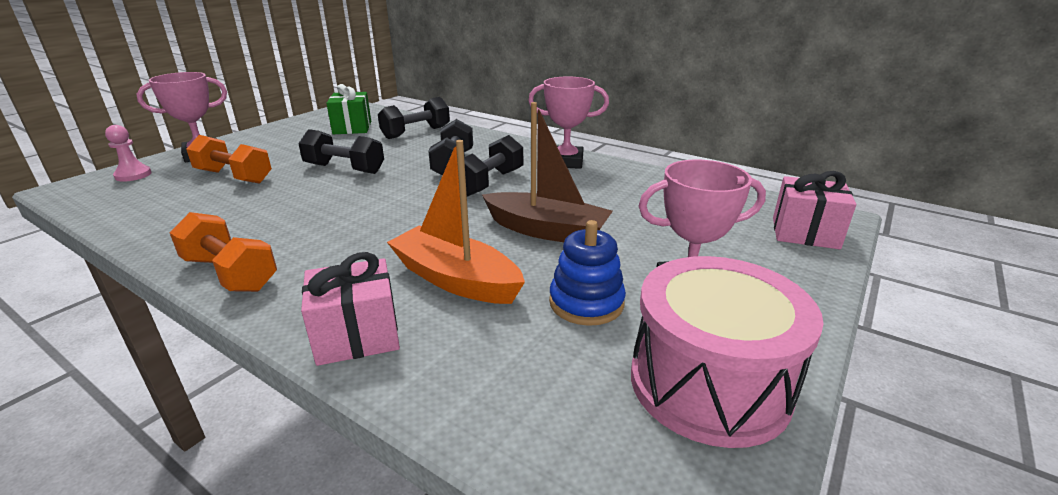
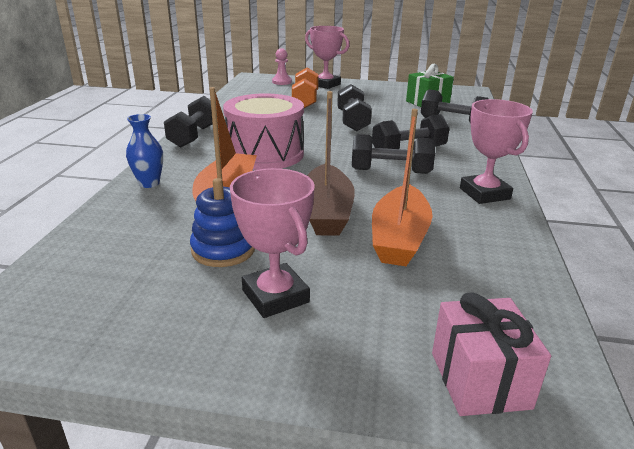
camera: 65 degrees right, 0 degrees up
(230, 273) = (194, 136): orange dumbbell -> black dumbbell
(357, 336) = (149, 183): pink gift -> blue vase
(616, 211) = (399, 238): none -> orange boat
(709, 383) = (136, 321): pink drum -> pink drum (265, 154)

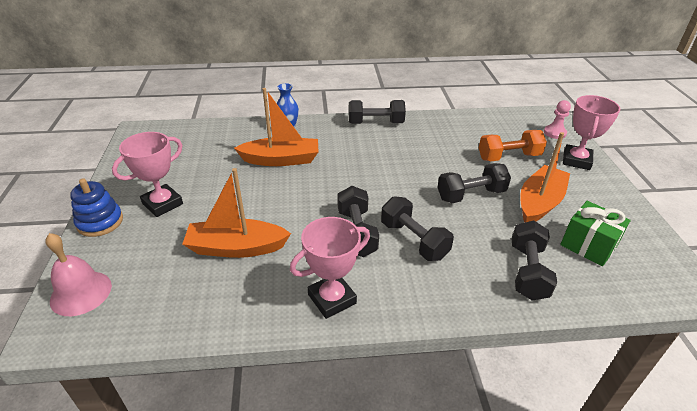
camera: 75 degrees right, 10 degrees up
(223, 249) = (210, 175): blue stacking toy -> blue stacking toy (100, 222)
(265, 154) = (359, 161): pink drum -> none
(326, 212) = (268, 207): brown boat -> none
(373, 104) = (539, 203): none -> orange boat
(479, 380) = (81, 293): pink gift -> pink bell

